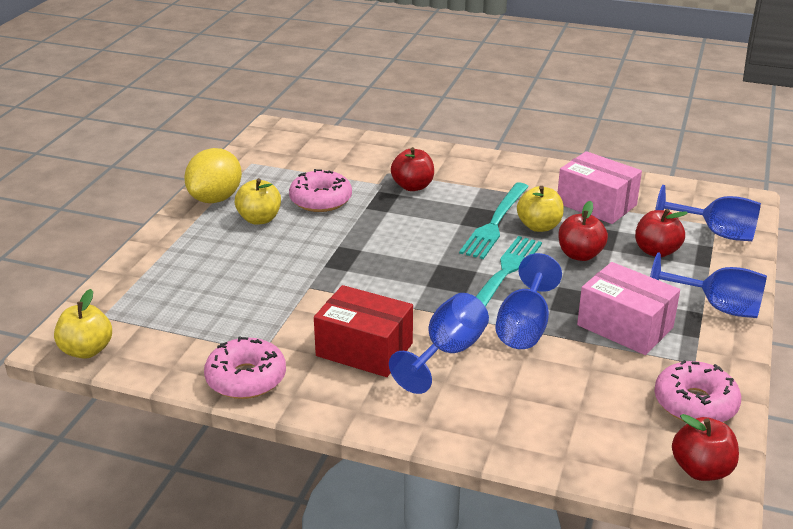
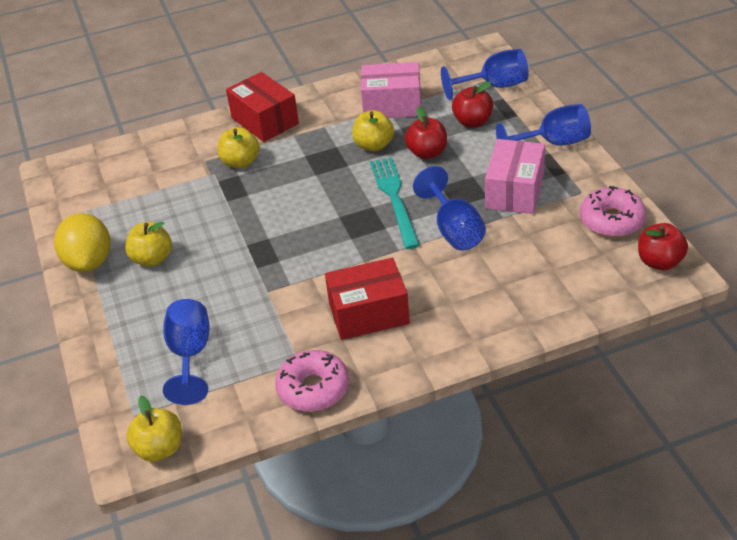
camera: 35 degrees left, 10 degrees up
(321, 200) = (182, 214): pink donut -> none
(413, 186) = (240, 162): red apple -> yellow apple
(447, 352) = (427, 280): blue goblet -> blue goblet (190, 355)
(471, 166) = (265, 121): none -> red box
(495, 223) = (339, 159): turquoise fork -> none
(625, 326) = (515, 191): pink box -> pink box turned 75 degrees counterclockwise

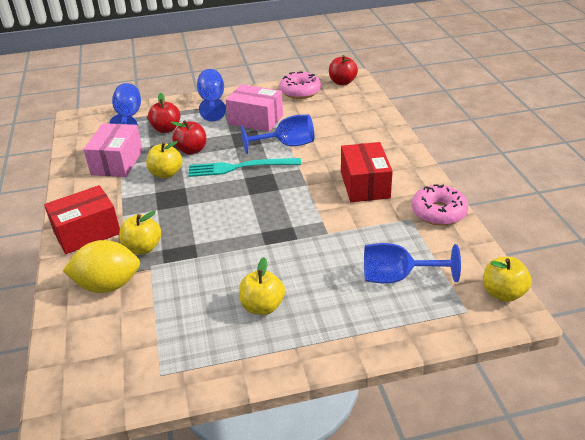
camera: 85 degrees left, 5 degrees down
(89, 262) = (250, 357): yellow lemon -> yellow lemon (108, 285)

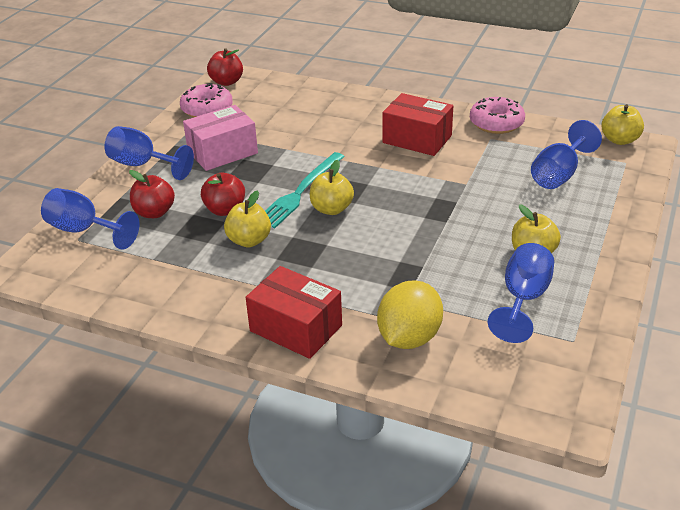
camera: 55 degrees left, 0 degrees up
(87, 232) = (296, 328): red box -> red box turned 60 degrees counterclockwise
(117, 162) = (177, 267): pink box -> none
(143, 248) = (370, 296): yellow apple -> yellow apple (331, 209)
(287, 145) = (297, 152): blue goblet -> blue goblet (523, 299)

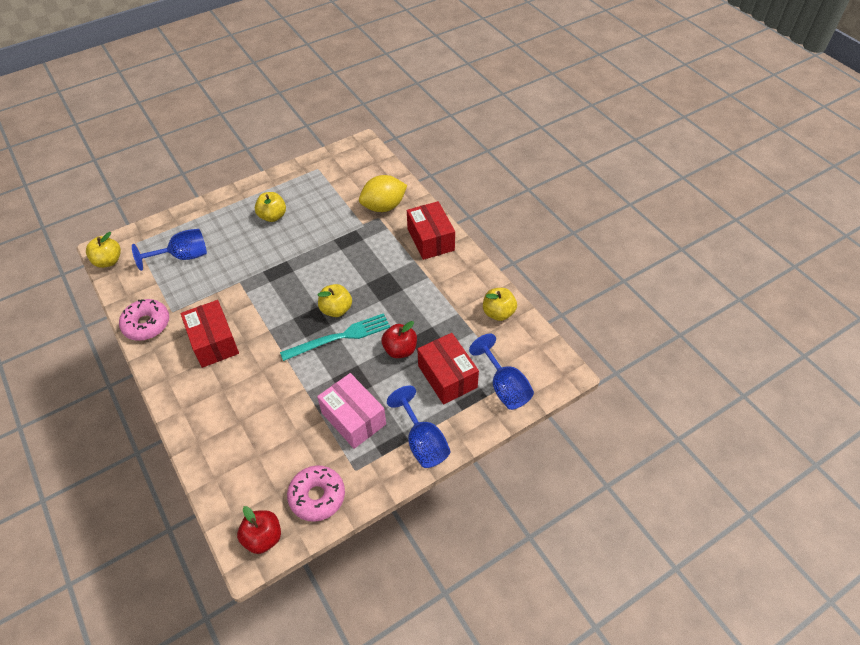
camera: 145 degrees left, 15 degrees up
(154, 212) = (447, 376): red apple -> red box
(222, 152) = (353, 418): pink box -> pink box turned 45 degrees clockwise
(249, 240) = (406, 313): yellow apple -> yellow apple (498, 313)
(523, 299) = (311, 196): blue goblet -> none

